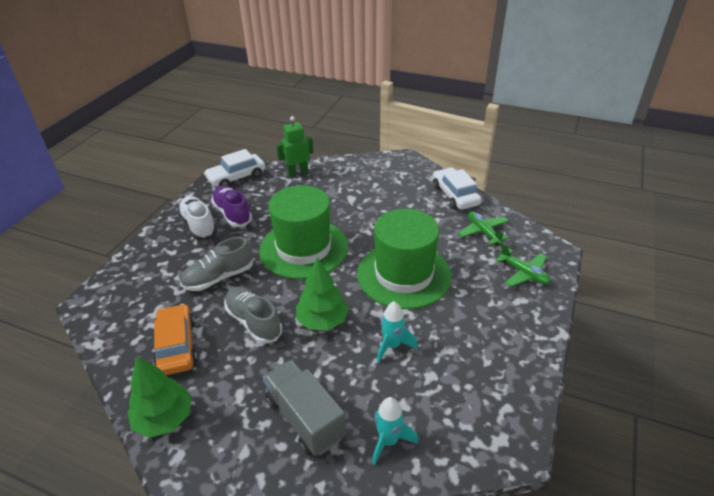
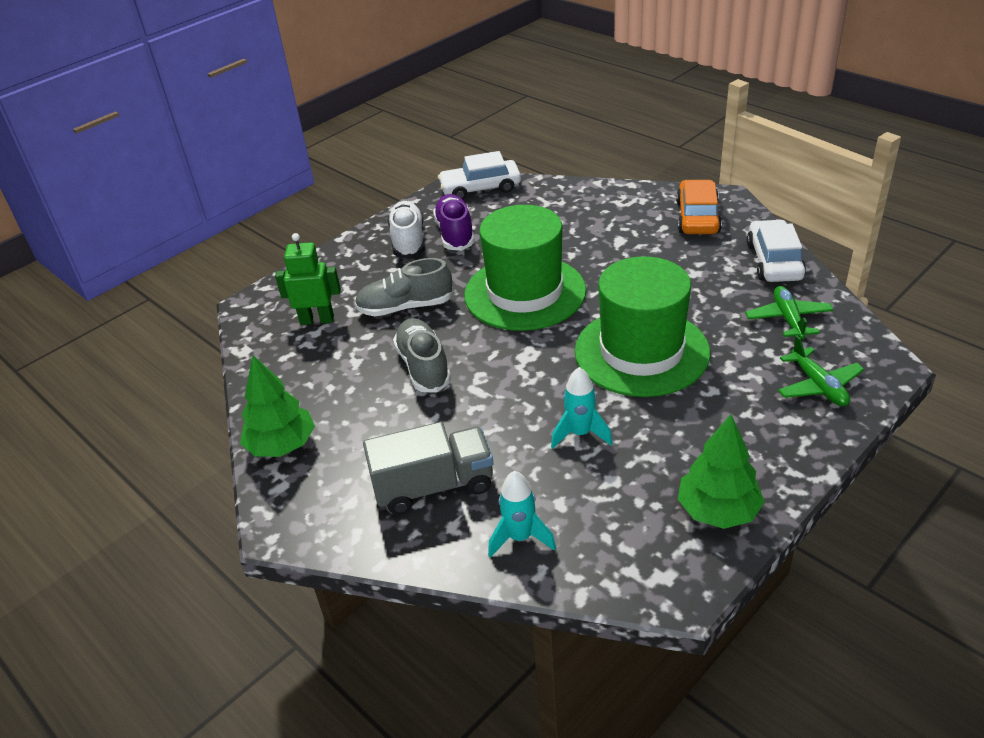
camera: 25 degrees right, 0 degrees up
(177, 346) = (326, 373): orange car -> orange car (697, 217)
(297, 172) = (563, 194): green robot -> green robot (317, 320)
(305, 418) = (434, 486): grey truck -> grey truck turned 90 degrees clockwise
(322, 321) = (506, 384): green tree -> green tree (717, 511)

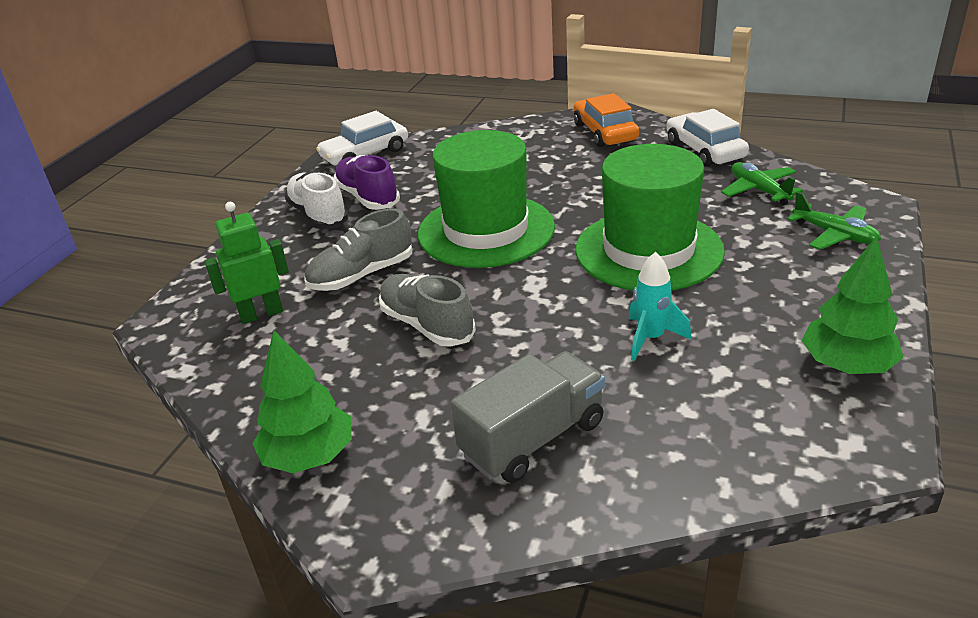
camera: 25 degrees left, 5 degrees down
(520, 537) = (673, 458): turquoise rocket -> none

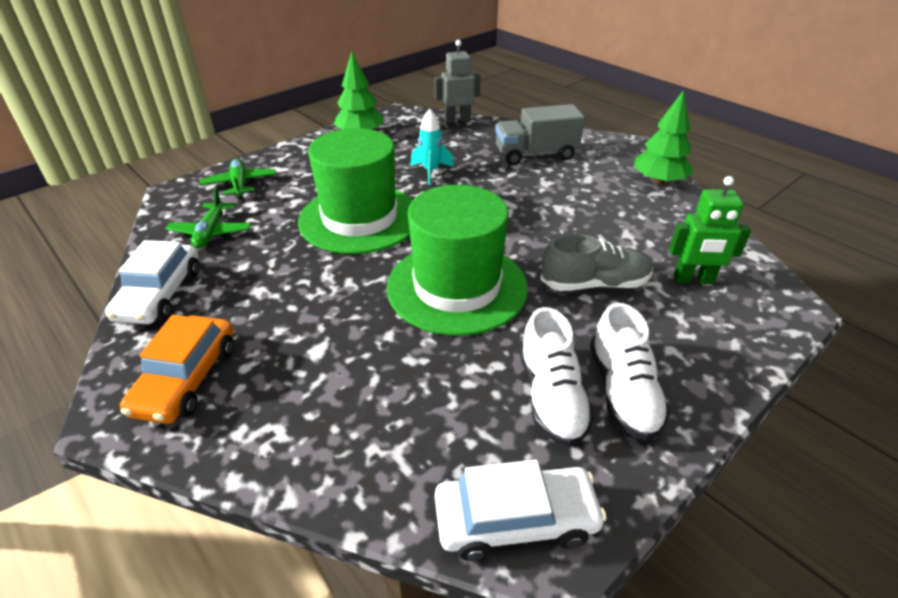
camera: 155 degrees left, 5 degrees up
(368, 197) = (551, 396): purple shoe -> white shoe
(427, 325) = (559, 224): grey shoe -> none
(749, 476) = (457, 120): none -> grey robot

